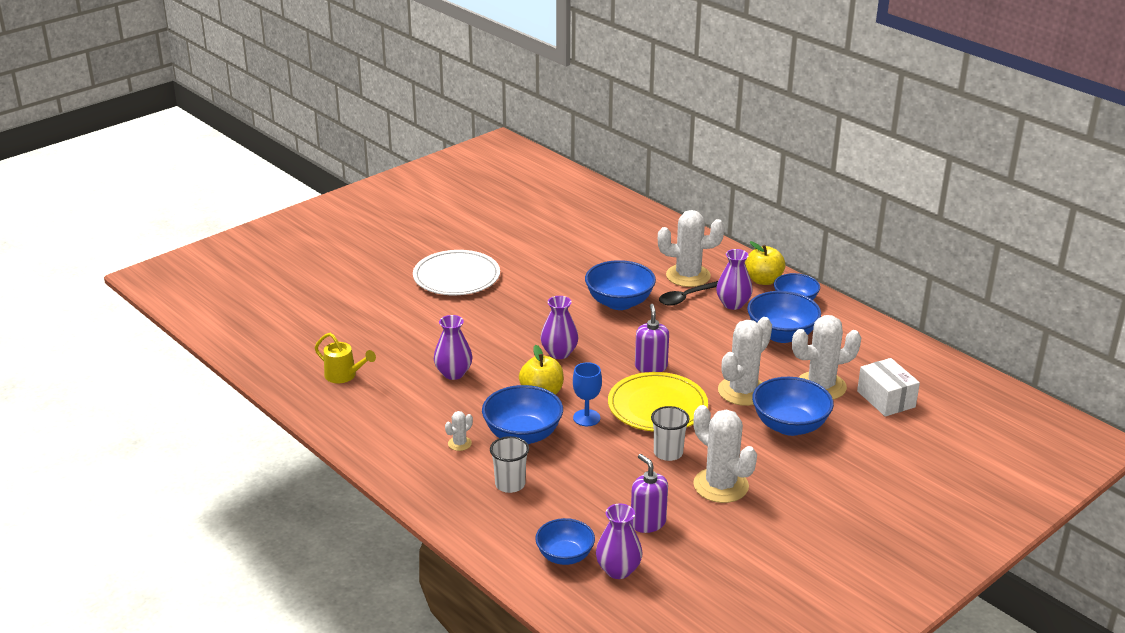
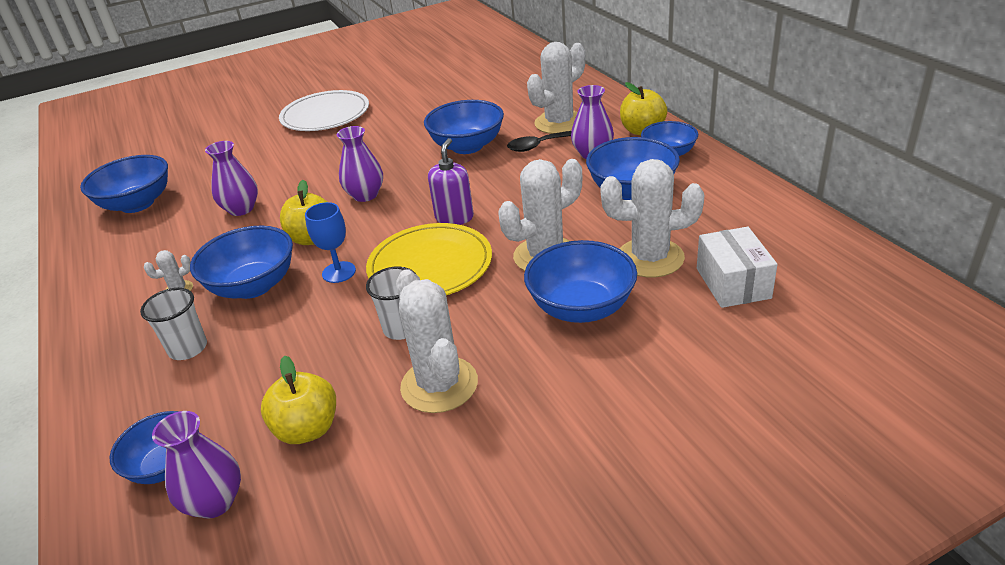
camera: 20 degrees right, 5 degrees up
(344, 376) = (137, 204): yellow watering can -> blue bowl
(648, 523) = (307, 429): purple soap dispenser -> yellow apple
(688, 276) = (559, 123): white cactus -> white cactus turned 60 degrees counterclockwise

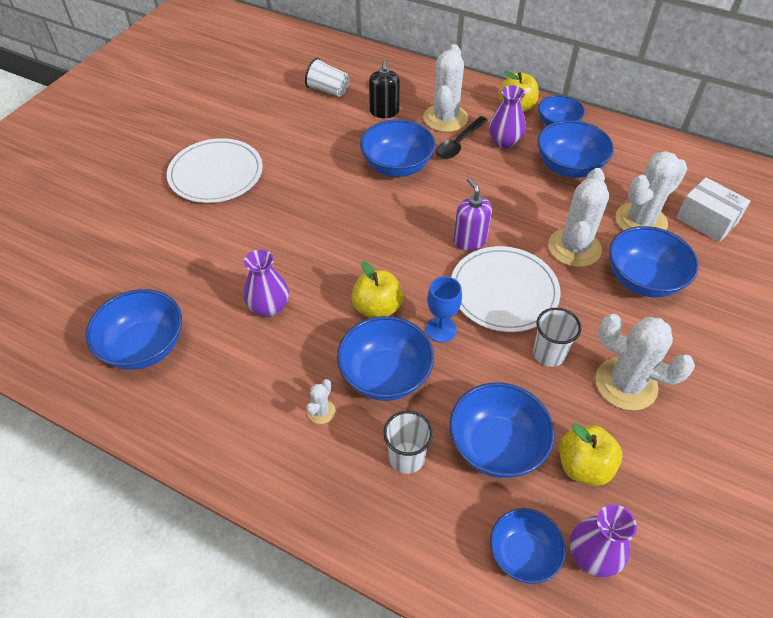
camera: 40 degrees left, 15 degrees up
(261, 375) = (496, 446): none -> blue bowl
(365, 195) = (369, 247): purple vase -> none
(430, 265) = (504, 291): yellow plate -> white plate
(484, 81) = (328, 90): none -> white cup
(510, 106) = (384, 112): none -> black soap dispenser

